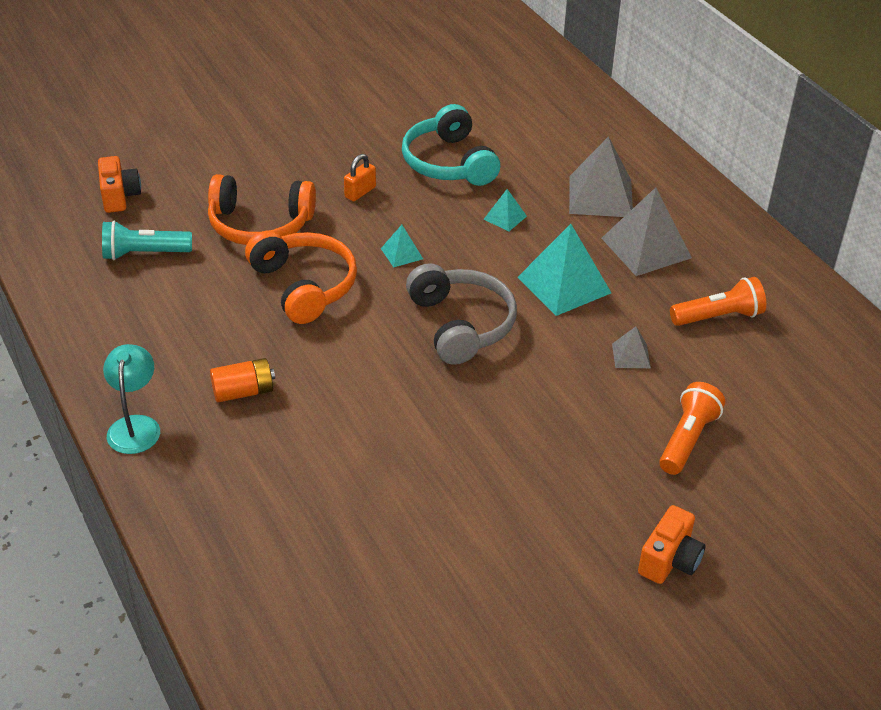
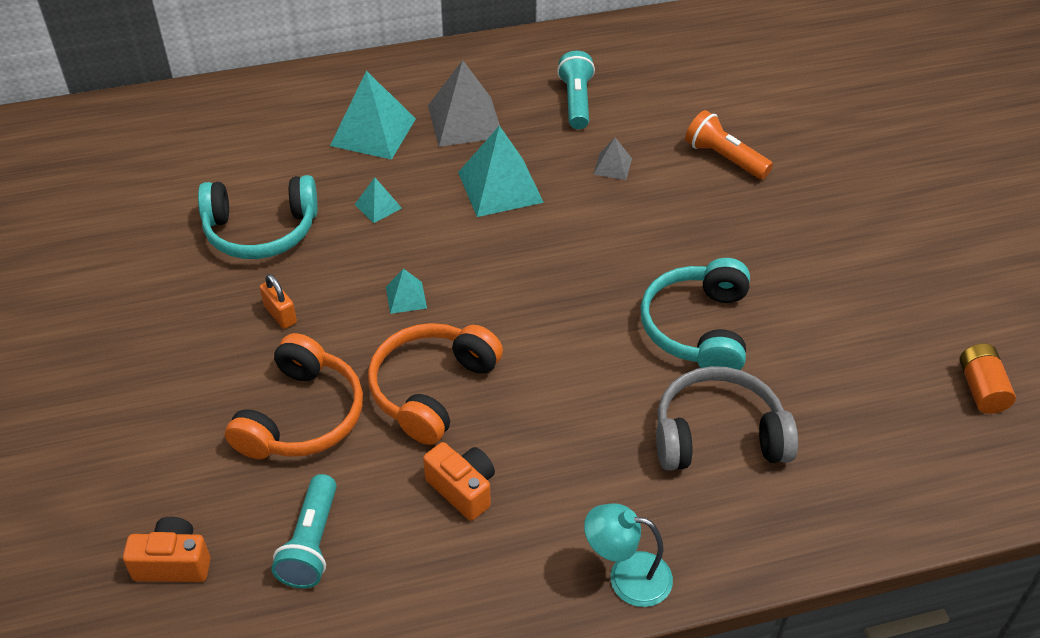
camera: 75 degrees left, 5 degrees up
(243, 392) = (593, 467): orange battery -> orange battery (981, 389)
(304, 286) = (432, 389): orange headphones -> orange headphones turned 45 degrees counterclockwise
(426, 442) = (698, 328): none -> turquoise headphones
(461, 324) = (536, 271): grey headphones -> grey headphones (718, 435)
(600, 196) = (373, 132): grey pyramid -> turquoise pyramid
(669, 560) = (858, 202): orange camera -> orange camera (463, 489)
(718, 317) = (576, 101): orange flashlight -> turquoise flashlight

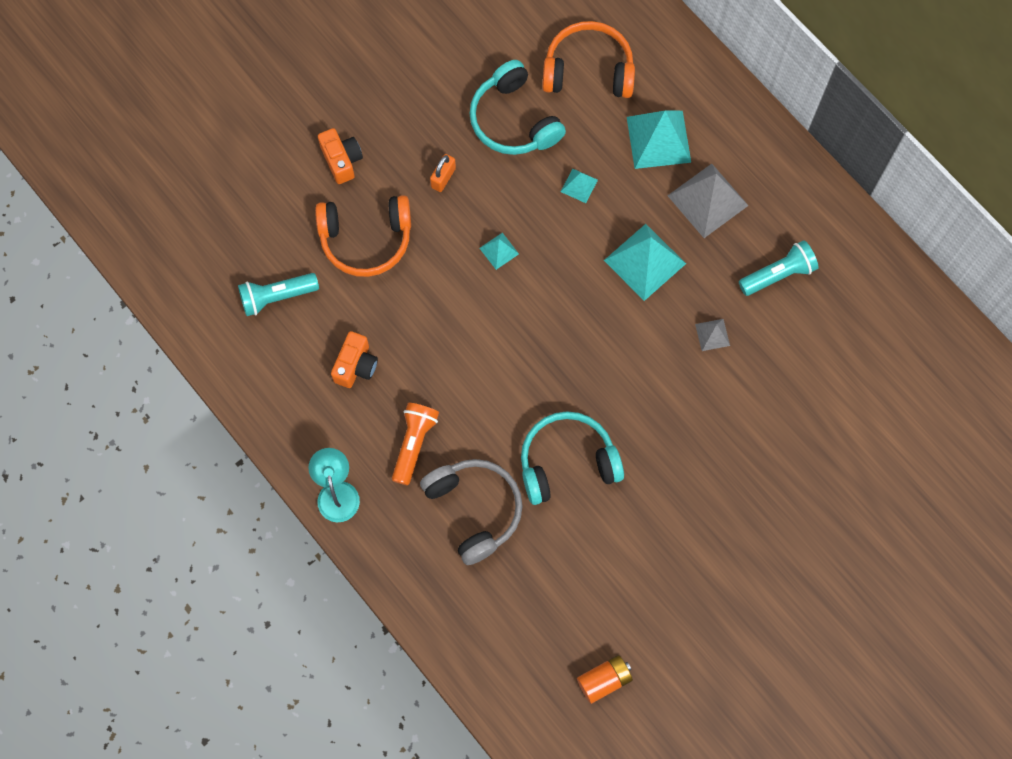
camera: 65 degrees right, 25 degrees up
(173, 563) = (229, 227): orange camera -> orange camera (342, 160)
(432, 389) = (426, 308): orange headphones -> orange headphones (588, 70)
(724, 158) = (768, 417): orange flashlight -> orange flashlight (414, 444)

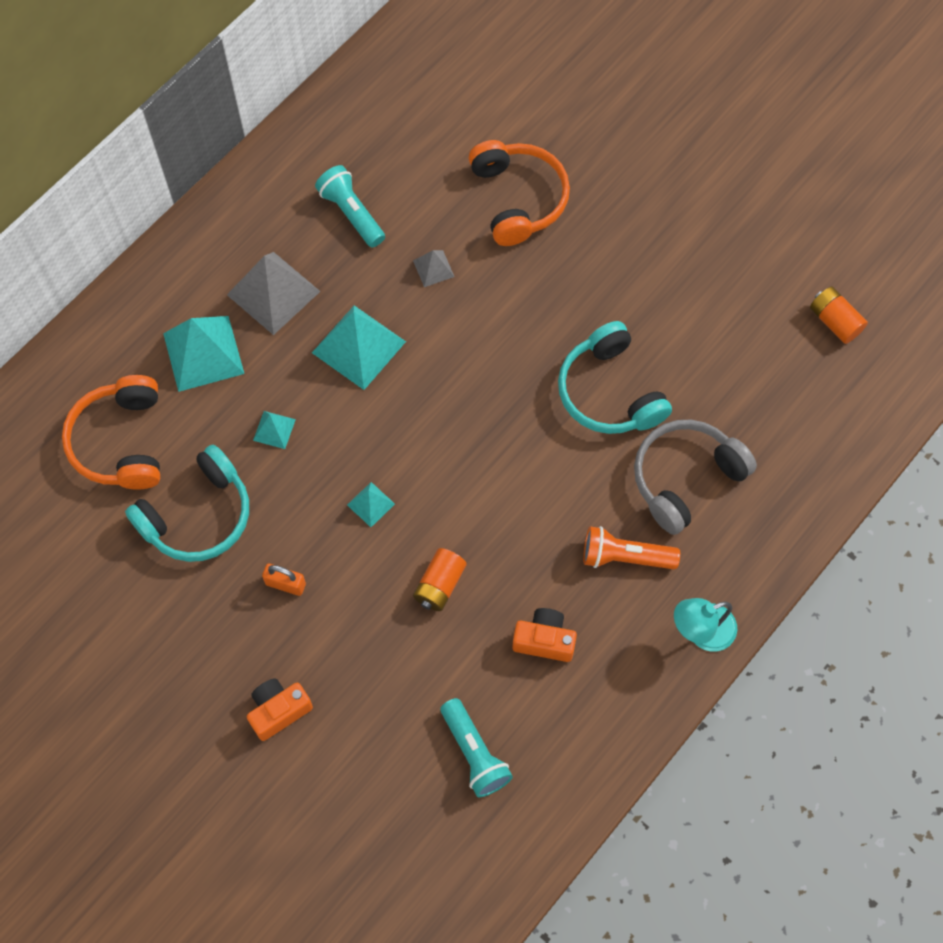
camera: 100 degrees left, 5 degrees down
(366, 239) = (380, 660): orange headphones -> orange headphones (518, 199)
(419, 293) = (439, 585): none -> orange battery

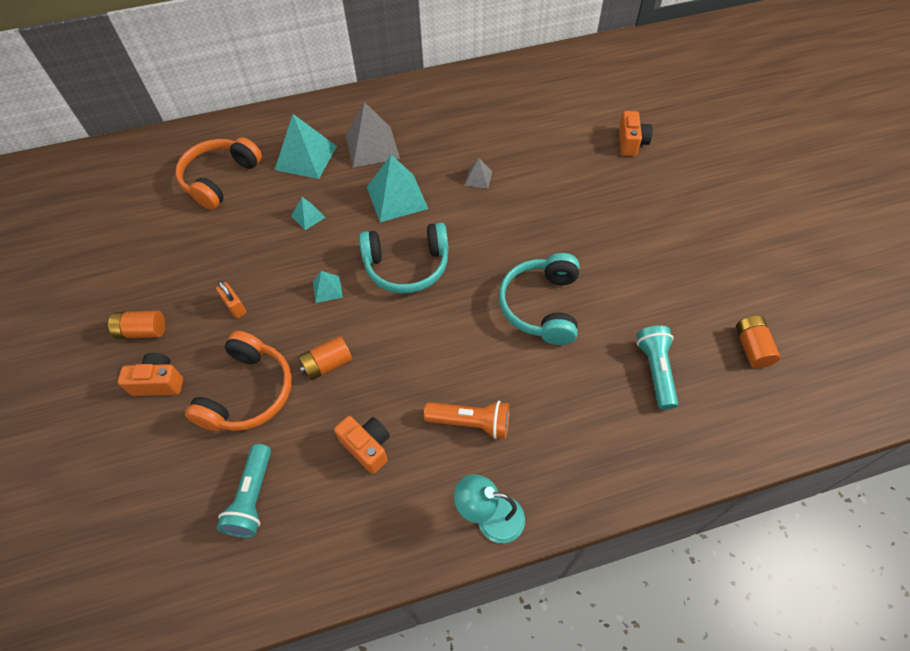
camera: 35 degrees right, 10 degrees down
(198, 515) = (223, 239): turquoise headphones -> turquoise headphones (407, 266)
(207, 672) = (142, 331): none -> orange battery
(351, 213) = (452, 128): turquoise flashlight -> turquoise flashlight (655, 370)
(518, 199) = (562, 166): orange headphones -> orange headphones (248, 392)
(574, 123) = (631, 143): none -> orange camera
(625, 557) = (471, 423): orange flashlight -> orange flashlight turned 150 degrees clockwise
(685, 478) = (557, 394): grey headphones -> none

